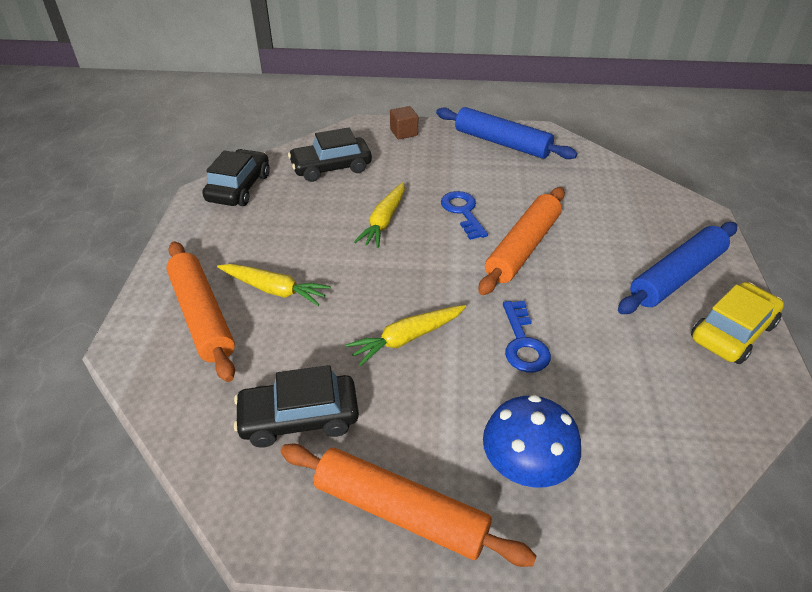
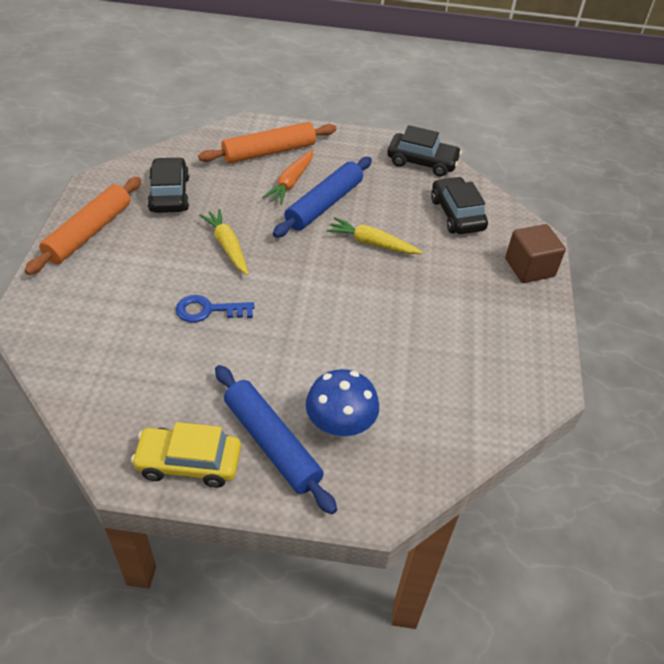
camera: 90 degrees right, 5 degrees up
(274, 290) = (291, 182): yellow carrot -> orange carrot
(404, 132) = (529, 268): brown cube -> brown cube, size x1.60
(463, 212) = (385, 296): blue key -> none
(502, 143) = (518, 346): blue rolling pin -> blue rolling pin (324, 204)
(523, 248) = (327, 331): orange rolling pin -> none
(525, 467) = (98, 292): blue mushroom -> blue mushroom (340, 424)
(732, 332) = (189, 463): yellow car -> yellow car turned 135 degrees clockwise

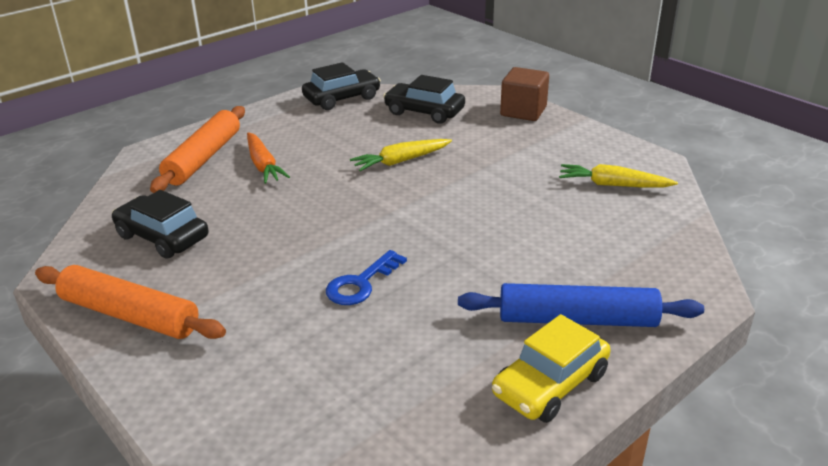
camera: 45 degrees left, 15 degrees down
(89, 232) = (130, 315): orange rolling pin -> orange rolling pin turned 45 degrees counterclockwise
(227, 246) = (291, 235): yellow carrot -> yellow carrot (613, 185)
(324, 204) = (318, 162): blue rolling pin -> none
(340, 424) = (593, 271): blue mushroom -> none

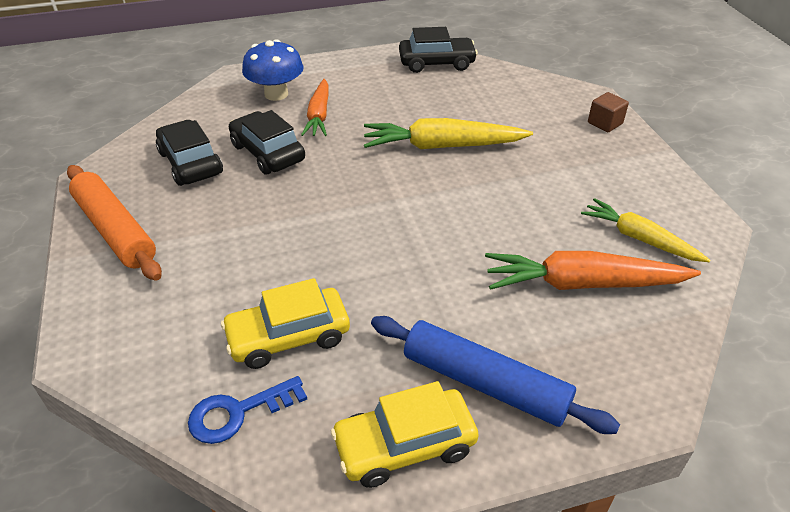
camera: 25 degrees right, 10 degrees up
(204, 158) = (276, 94): orange rolling pin -> blue mushroom
(361, 283) = (313, 266): blue key -> blue key (238, 412)
(384, 343) = (288, 337): none -> yellow car
(401, 161) = (442, 146): yellow carrot -> yellow carrot, size x1.52
(424, 112) = (503, 98): black car -> black car (267, 153)
(523, 111) = (605, 123): brown cube -> brown cube, size x0.63
(596, 228) = (582, 284): none -> orange carrot

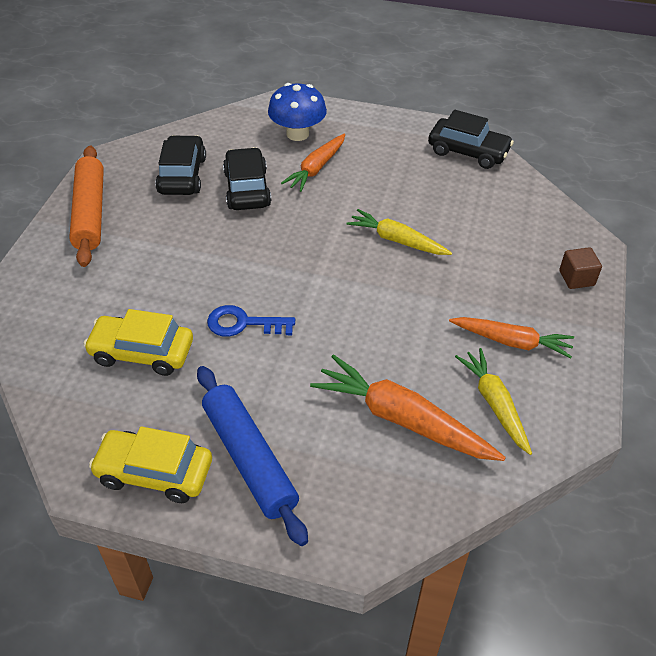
camera: 30 degrees right, 5 degrees up
(238, 412) = (68, 391): blue key -> blue key (243, 323)
(442, 146) = (397, 240): yellow carrot -> yellow carrot, size x0.66
(605, 187) = (511, 342): none -> orange carrot

